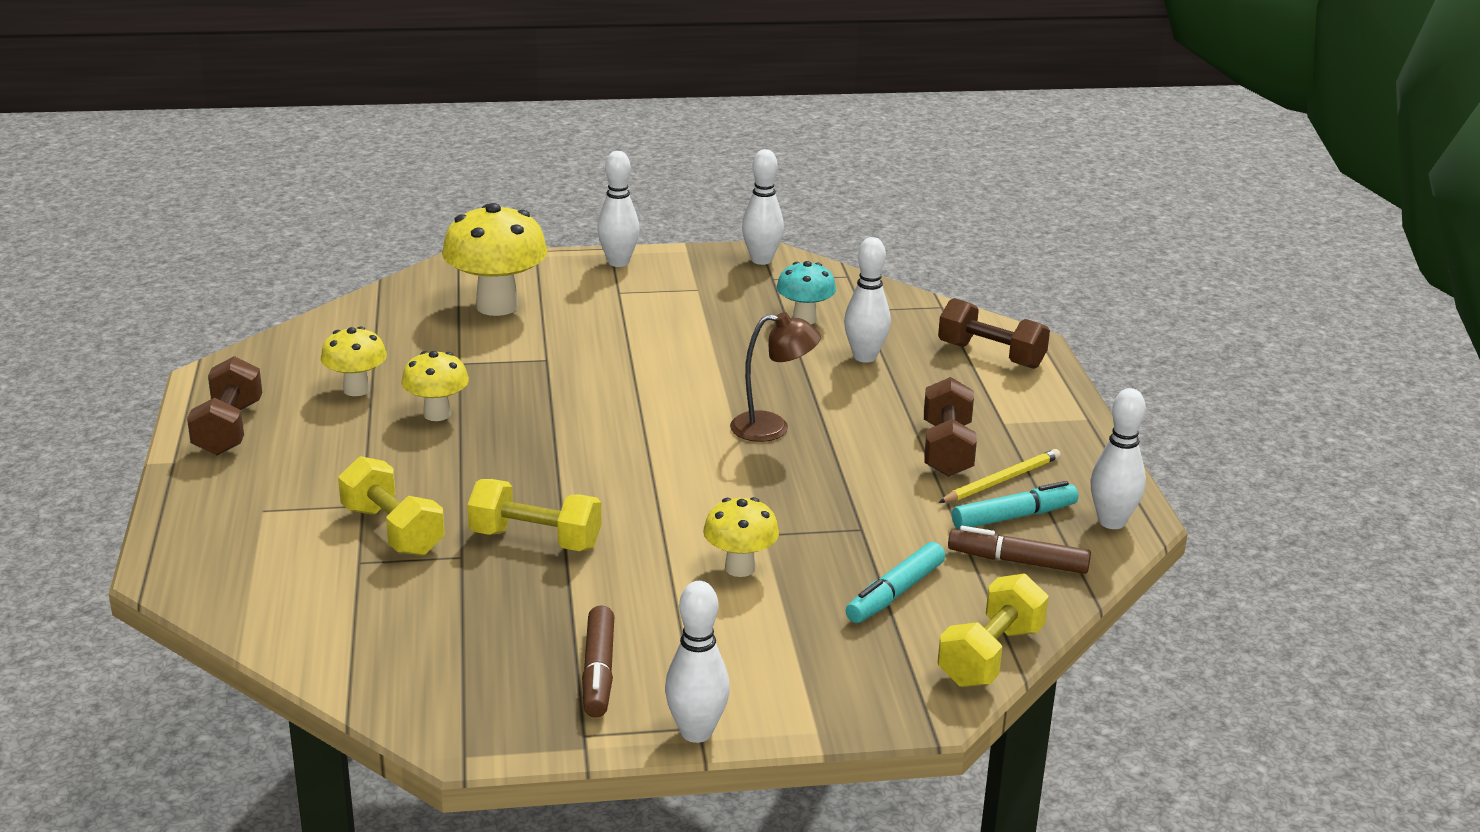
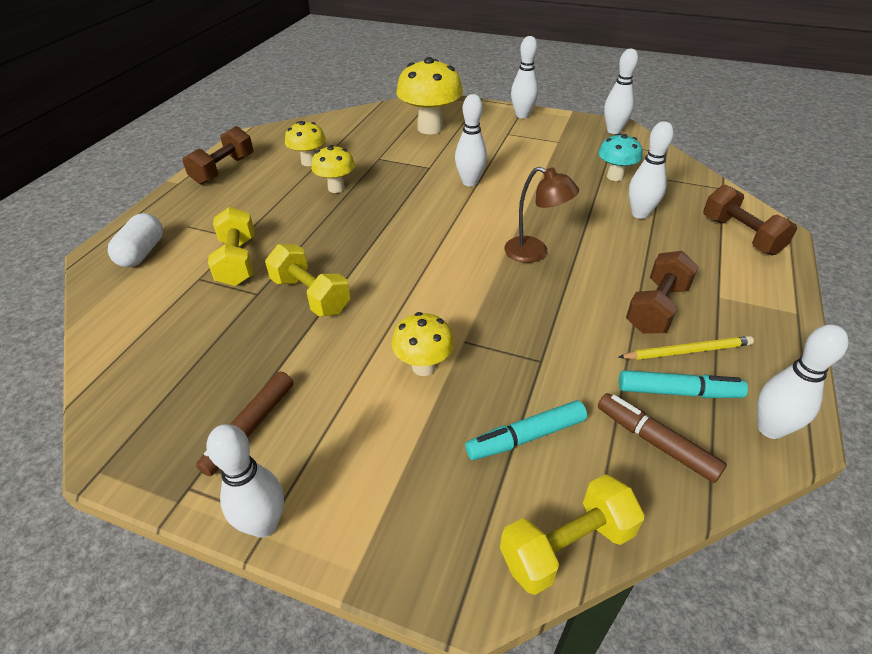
camera: 30 degrees right, 15 degrees up
(235, 556) = (142, 253): none -> white capsule
(621, 366) = (470, 182): none -> white bowling pin

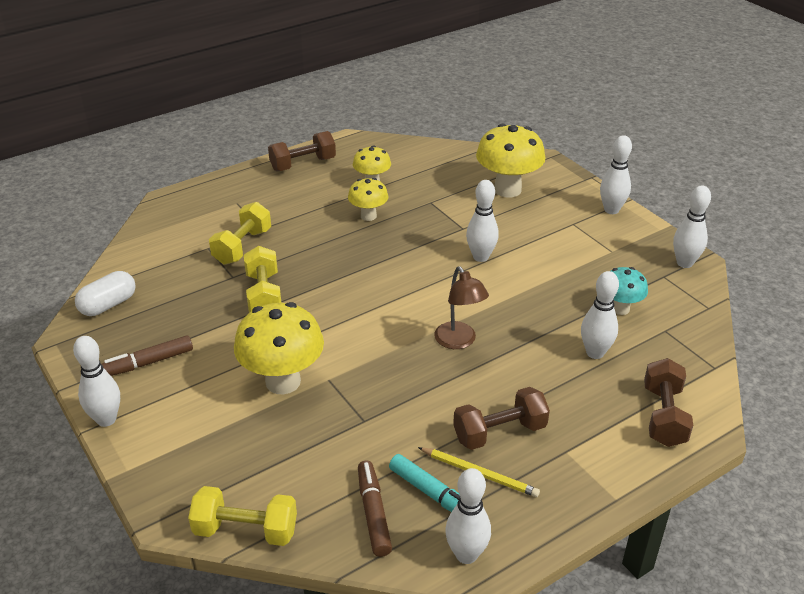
camera: 35 degrees right, 5 degrees down
(142, 253) = (191, 211): white capsule -> white capsule (108, 305)
(423, 366) = (283, 381): yellow mushroom -> yellow mushroom, size x1.75
(526, 437) = (295, 460): turquoise marker -> none

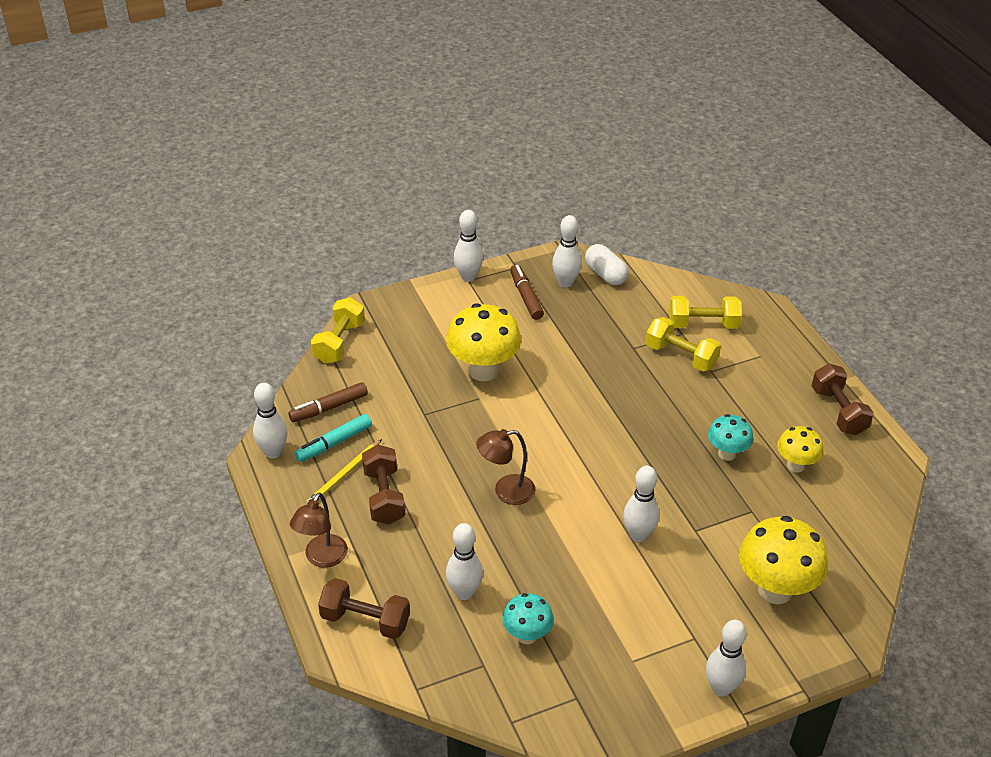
camera: 100 degrees right, 5 degrees up
(264, 295) = (602, 366): yellow dumbbell -> yellow dumbbell (703, 324)
(368, 216) = (727, 454): yellow mushroom -> turquoise mushroom
(373, 513) = (329, 408): brown marker -> brown marker turned 150 degrees clockwise
(606, 467) = (322, 558): none -> brown lamp
(684, 263) = (598, 729): white bowling pin -> white bowling pin (565, 282)

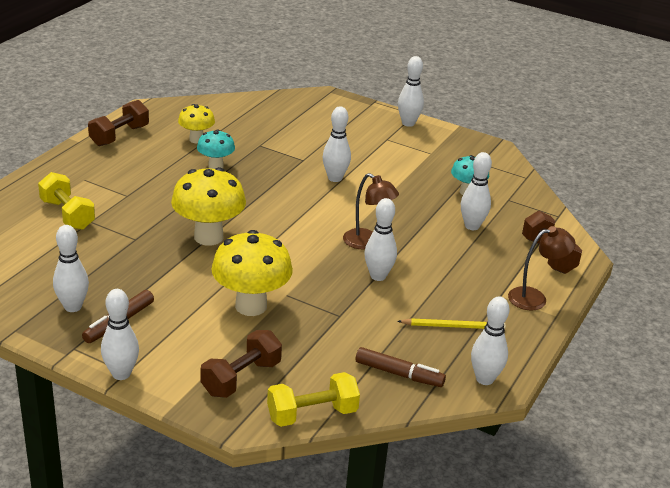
camera: 130 degrees left, 10 degrees down
(334, 443) = (431, 349): turquoise marker -> none
(384, 496) = (446, 296): brown dumbbell -> brown dumbbell (241, 378)
(451, 468) = (378, 276): none -> white bowling pin
(605, 274) = (37, 288): white capsule -> none
(681, 356) = (123, 213): yellow dumbbell -> none
(775, 590) = (316, 123): yellow mushroom -> yellow mushroom (208, 237)

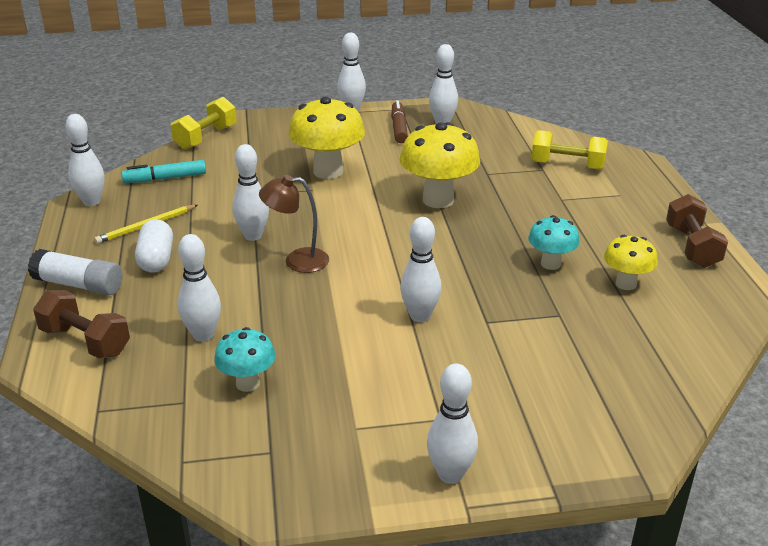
camera: 145 degrees right, 0 degrees up
(241, 378) = (275, 135): brown dumbbell -> none
(398, 374) = (165, 178): brown marker -> turquoise marker
(465, 291) = (156, 259): none -> white capsule
(535, 298) = (79, 285): brown lamp -> white glue stick

